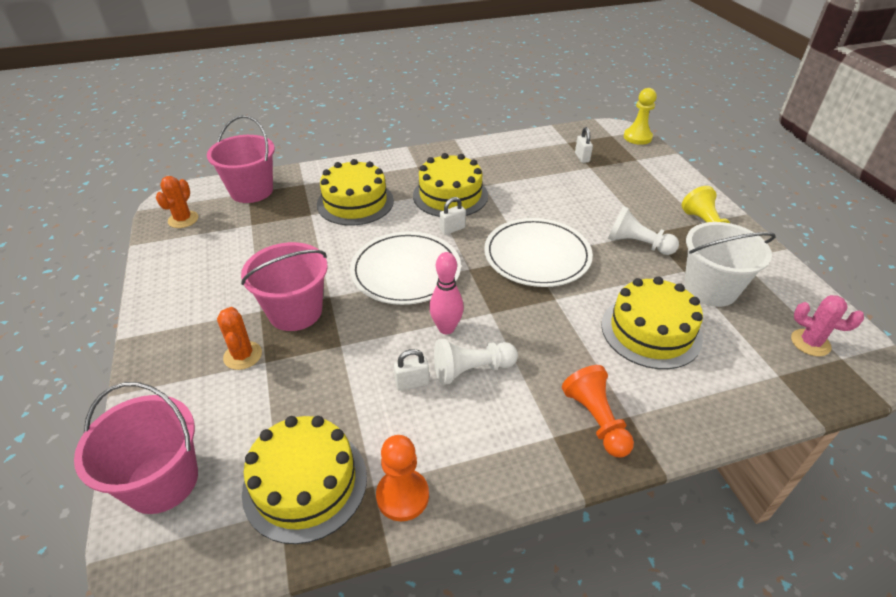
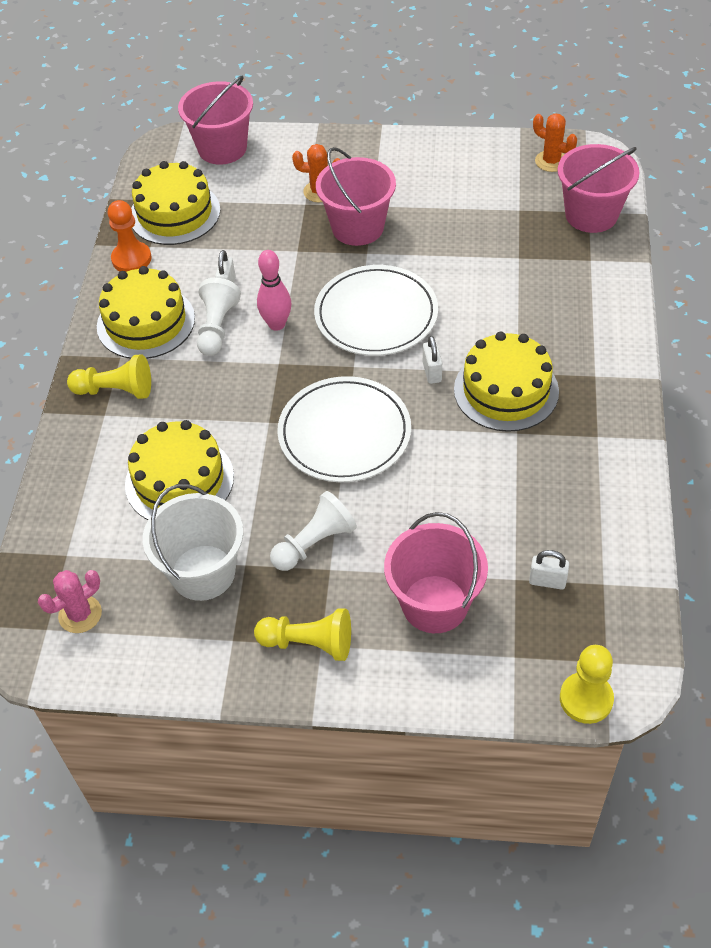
camera: 115 degrees right, 10 degrees up
(355, 202) = (528, 298): yellow cake -> yellow cake (146, 322)
(596, 420) = (115, 390): orange pawn -> yellow pawn
(632, 189) = (434, 604): none -> pink bucket

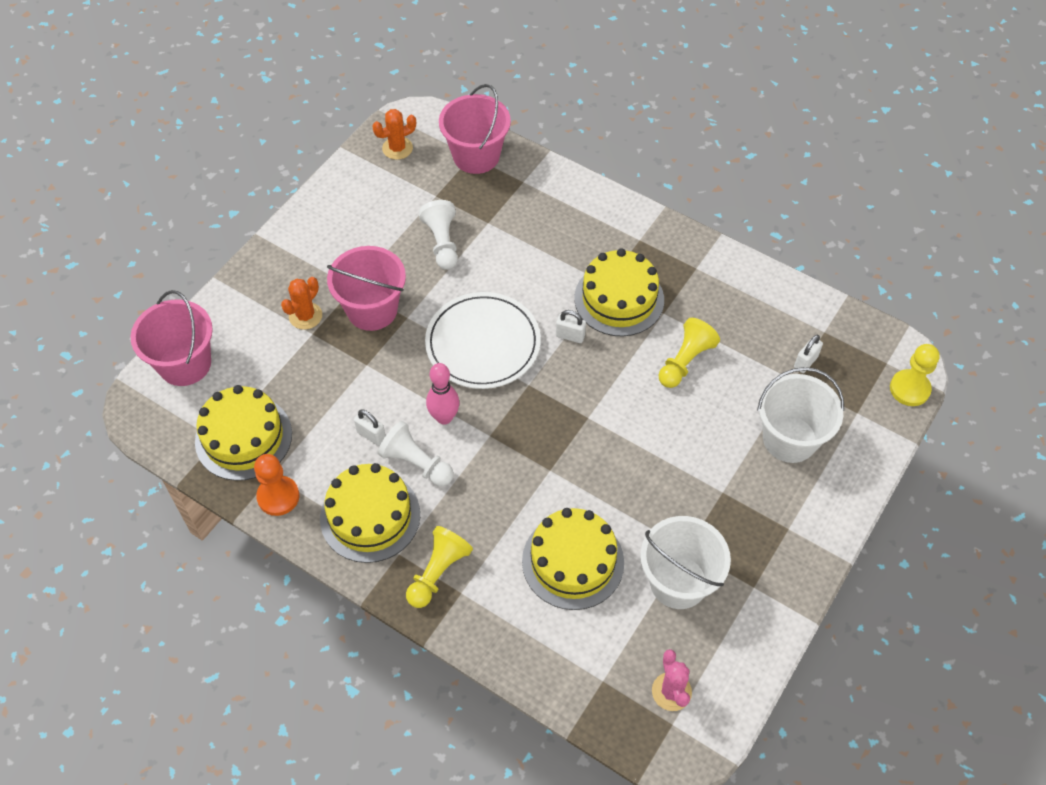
camera: 65 degrees left, 5 degrees up
(309, 643) = (783, 535): yellow pawn -> yellow pawn (685, 361)
(314, 543) = (692, 491): white pawn -> white pawn (442, 243)
(344, 433) = (595, 422): white plate -> none
(434, 604) = (789, 439): pink bucket -> white bucket

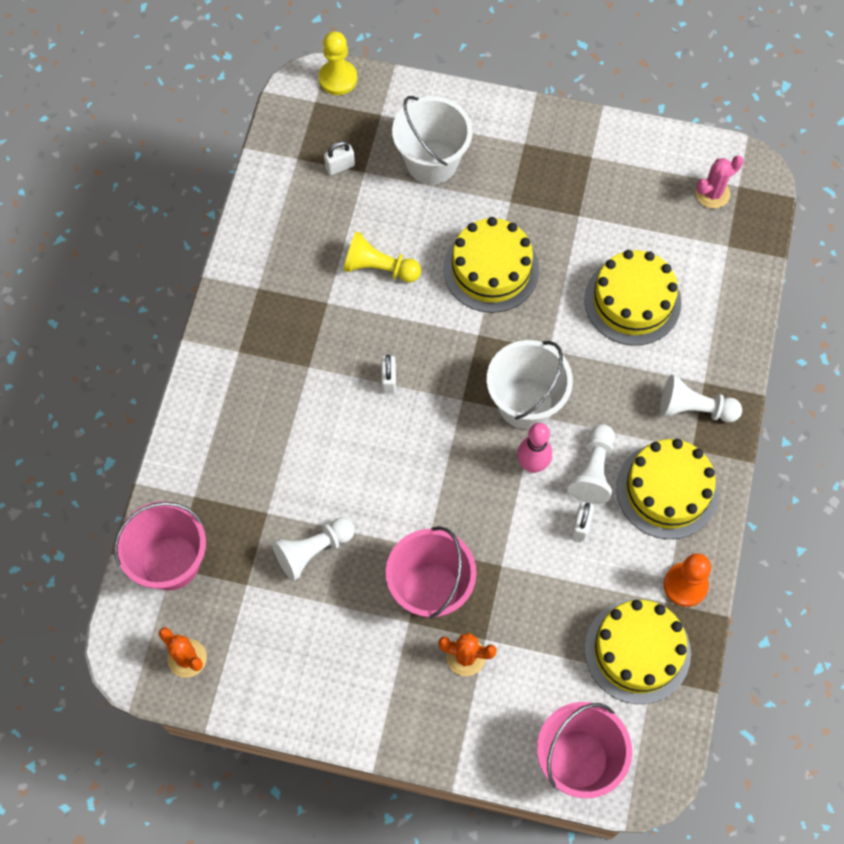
camera: 110 degrees left, 10 degrees up
(438, 572) = (694, 408): yellow pawn -> white pawn
(483, 343) = (430, 460): white plate -> none
(619, 299) = (325, 348): yellow cake -> yellow cake (491, 269)
(678, 582) = (613, 213): white bucket -> white bucket (525, 403)
(805, 362) = (340, 166): white padlock -> white padlock turned 45 degrees counterclockwise

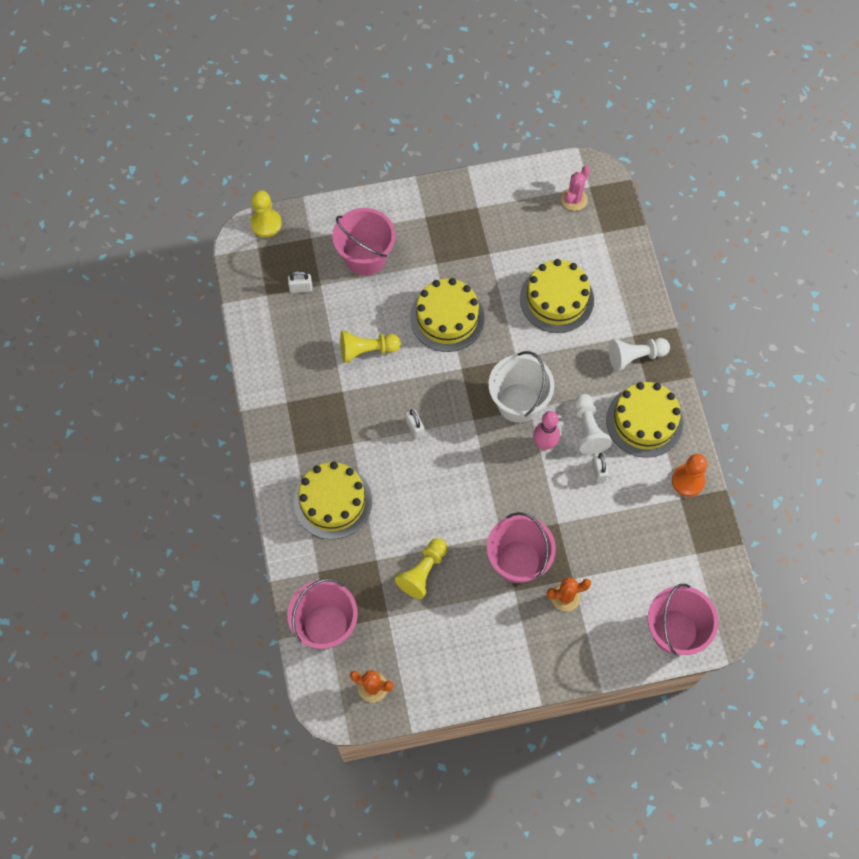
camera: 25 degrees left, 0 degrees up
(313, 551) = (423, 572): white pawn -> yellow pawn
(340, 166) = (301, 288): white padlock -> white padlock turned 45 degrees clockwise
(432, 161) = (365, 257): white bucket -> pink bucket
(637, 651) = (678, 540): yellow cake -> yellow cake (332, 501)

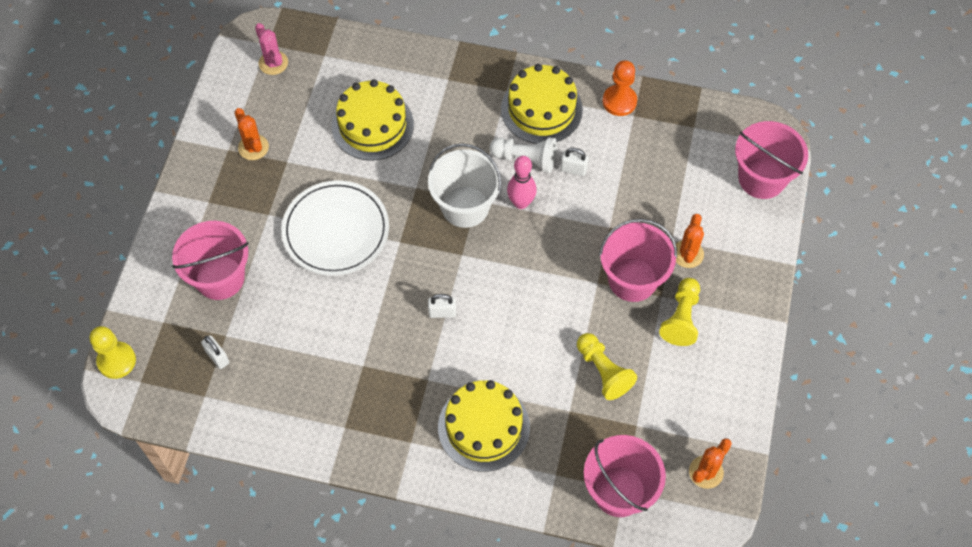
camera: 65 degrees left, 5 degrees down
(301, 288) = (217, 357): white padlock -> white padlock turned 60 degrees counterclockwise
(367, 350) = (329, 321): yellow pawn -> yellow pawn (681, 318)
(447, 318) = (336, 230): yellow cake -> white plate
(489, 224) = (253, 147): none -> orange cactus
(635, 356) = (471, 87): white pawn -> none

